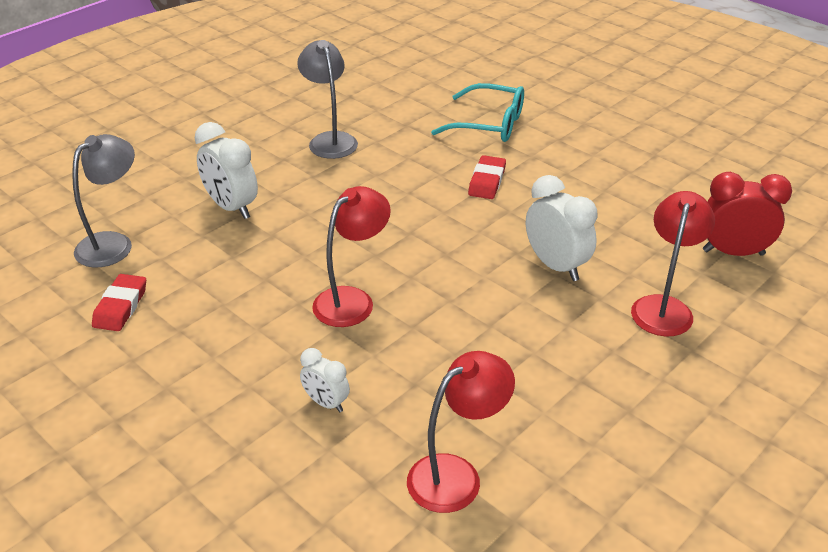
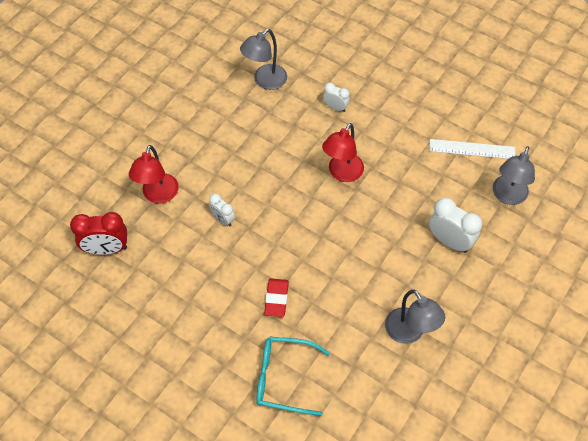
camera: 170 degrees right, 20 degrees up
(120, 307) = (472, 149): red eraser -> white ruler
(456, 475) = (265, 81): red lamp -> grey lamp
(556, 266) = (223, 219): white clock -> white clock, size x0.58

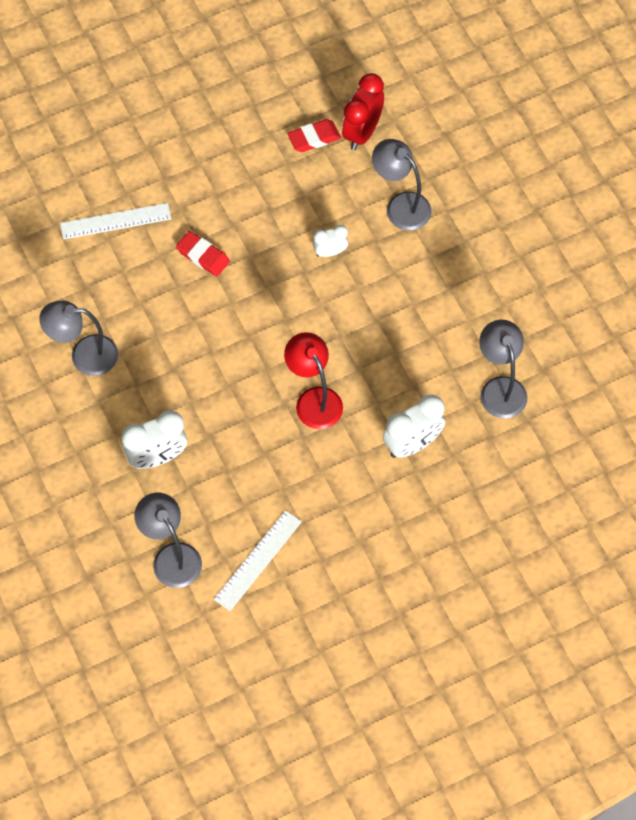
camera: 120 degrees right, 5 degrees up
(129, 278) = (314, 138): none -> red eraser
(158, 195) = (401, 205): red lamp -> grey lamp
(284, 378) = (115, 221): turquoise glasses -> white ruler
(335, 107) = (412, 444): white clock -> white clock, size x1.73

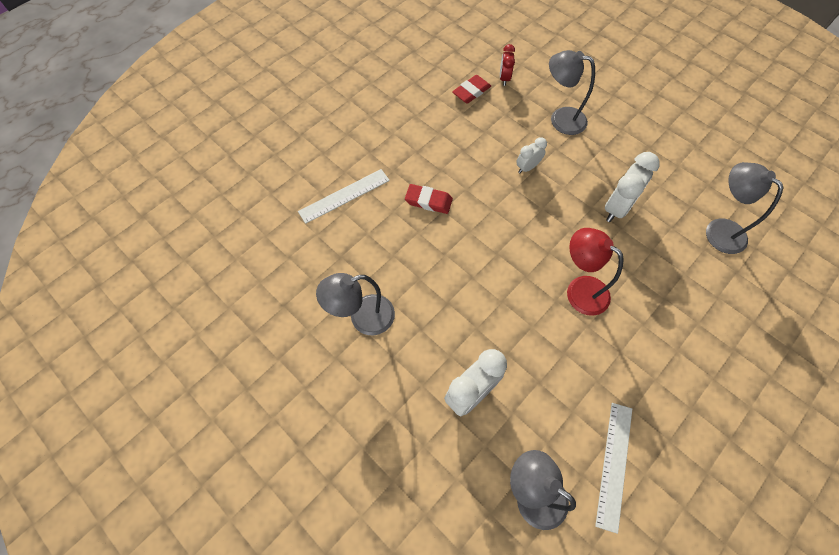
camera: 20 degrees left, 0 degrees up
(362, 132) = (504, 78): red clock -> red clock, size x0.58
(412, 444) = (681, 300): white clock -> white clock (617, 208)

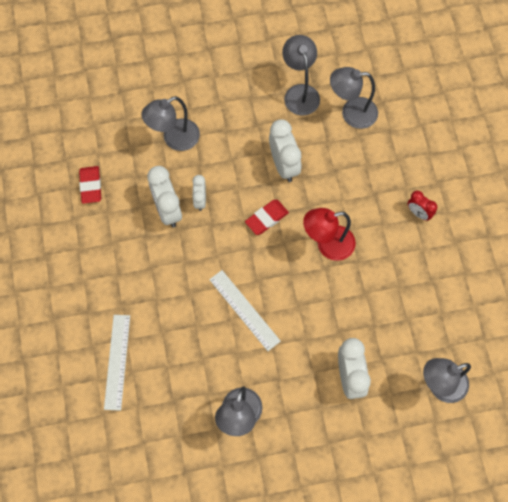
camera: 55 degrees left, 5 degrees up
(428, 201) = (173, 298): red eraser -> red eraser (266, 218)
(498, 151) = (167, 210): none -> white clock
(504, 78) = (98, 149): red clock -> red clock (419, 213)
(614, 464) = (456, 320): white ruler -> white ruler (244, 310)
(692, 178) = (300, 93): none -> grey lamp

